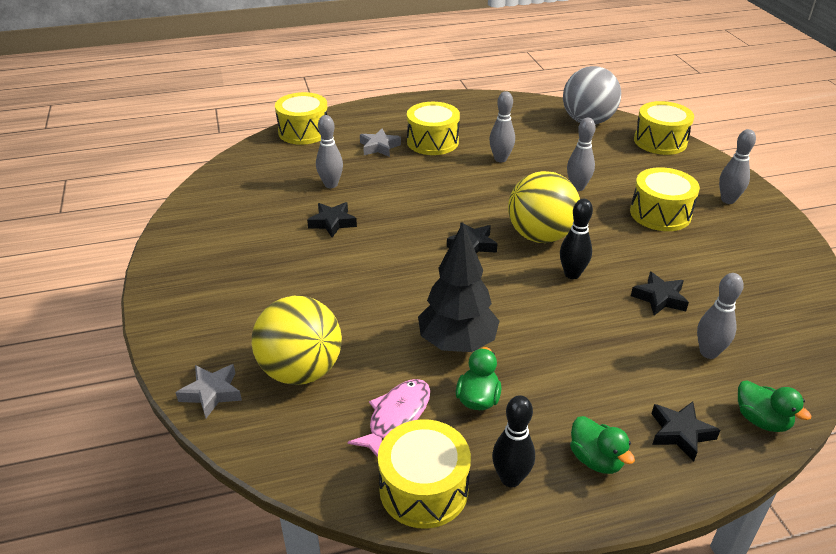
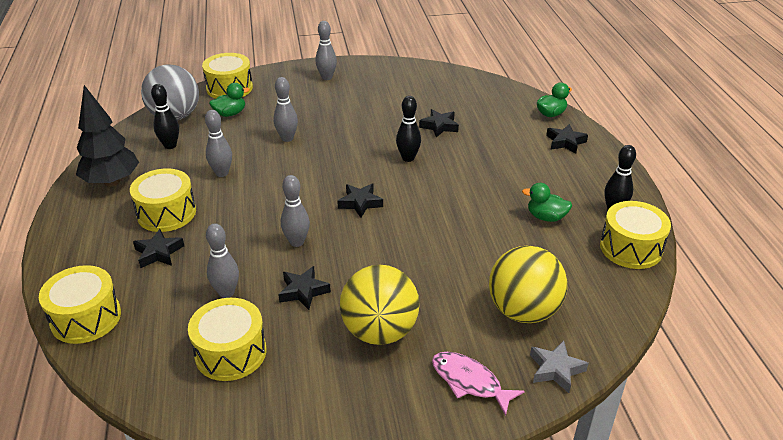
camera: 85 degrees left, 0 degrees up
(379, 147) = (159, 253): grey star -> black star
(396, 416) = (568, 257): pink fish -> pink fish (469, 382)
(457, 343) = (487, 222): black tree -> black tree (112, 182)
(536, 127) = (170, 145): none -> black bowling pin
(540, 236) = (354, 166): yellow ball -> yellow ball (379, 331)
(596, 459) = (591, 175): green duck -> green duck (230, 113)
(660, 213) = (337, 107): yellow drum -> yellow drum (231, 352)
(708, 352) = (494, 119): grey bowling pin -> grey bowling pin (297, 242)

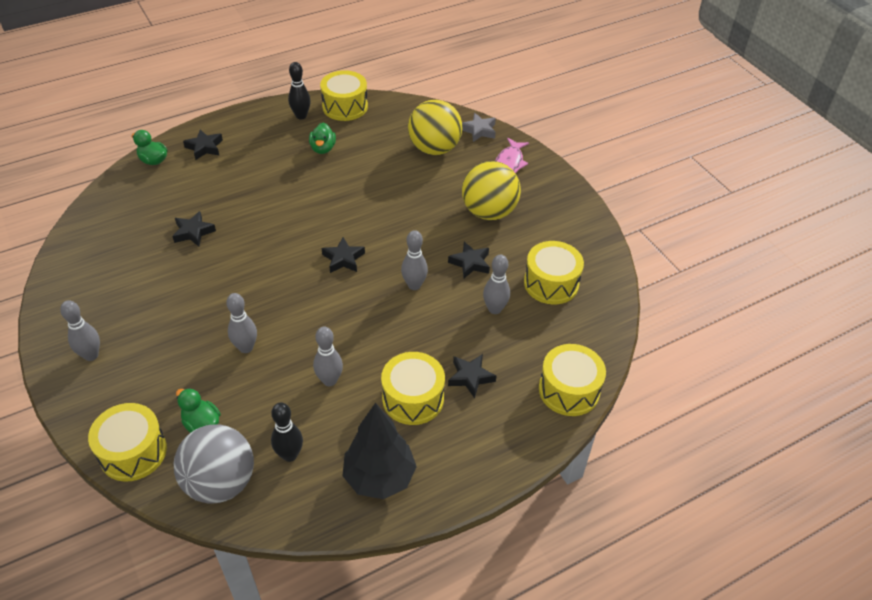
camera: 110 degrees left, 10 degrees up
(408, 158) = (259, 243): black bowling pin -> none

